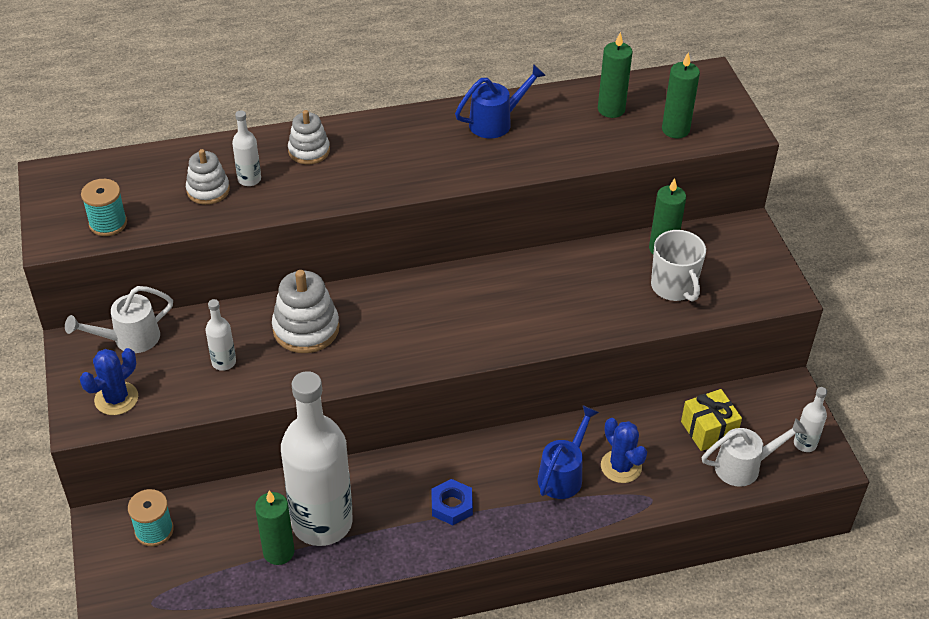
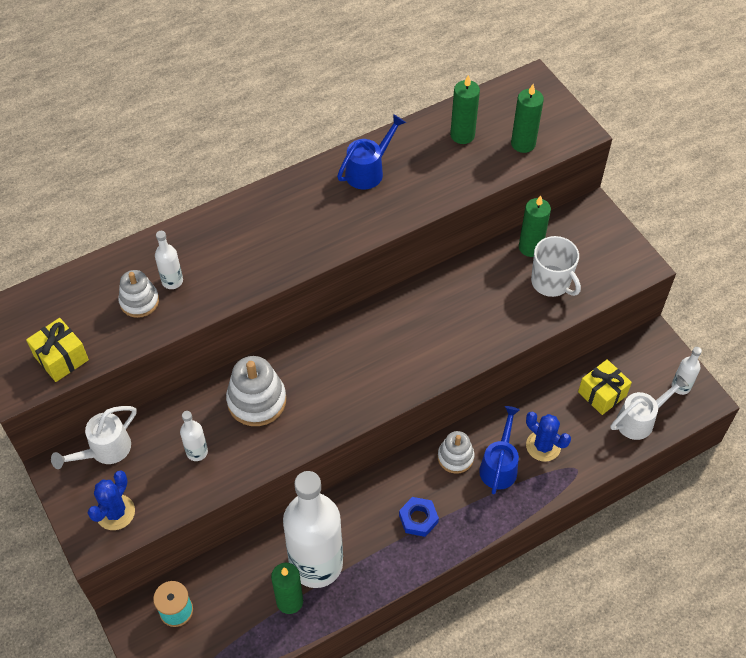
camera: 15 degrees left, 10 degrees up
(108, 223) = (61, 358): turquoise spool -> yellow gift
(309, 151) = (215, 239): white stacking toy -> white stacking toy (455, 457)

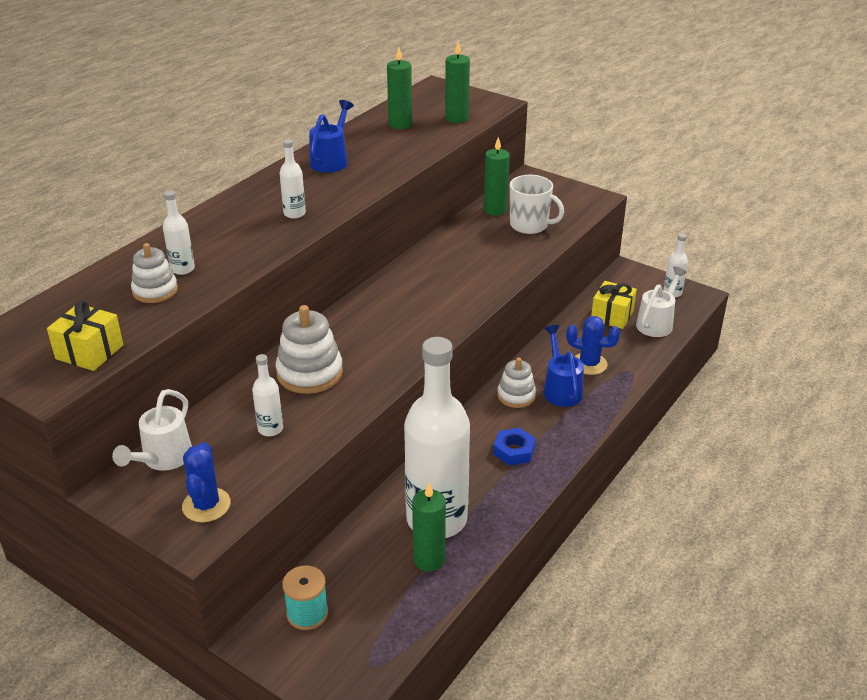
camera: 25 degrees left, 20 degrees down
(298, 239) = (294, 213): none -> white bottle

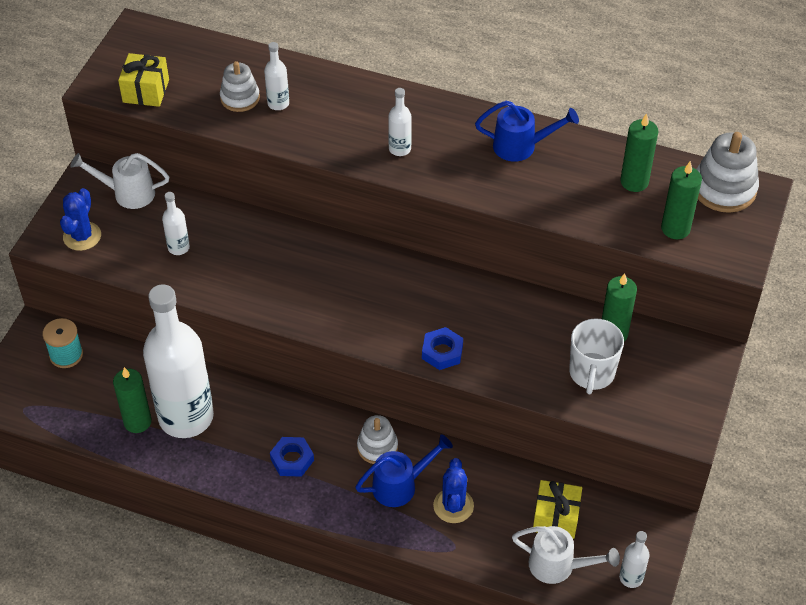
camera: 75 degrees right, 15 degrees up
(206, 505) = (82, 236): blue cactus -> blue cactus turned 60 degrees counterclockwise
(310, 373) = (260, 252): white stacking toy -> white stacking toy (724, 189)
(481, 288) = (442, 352): none -> blue nut

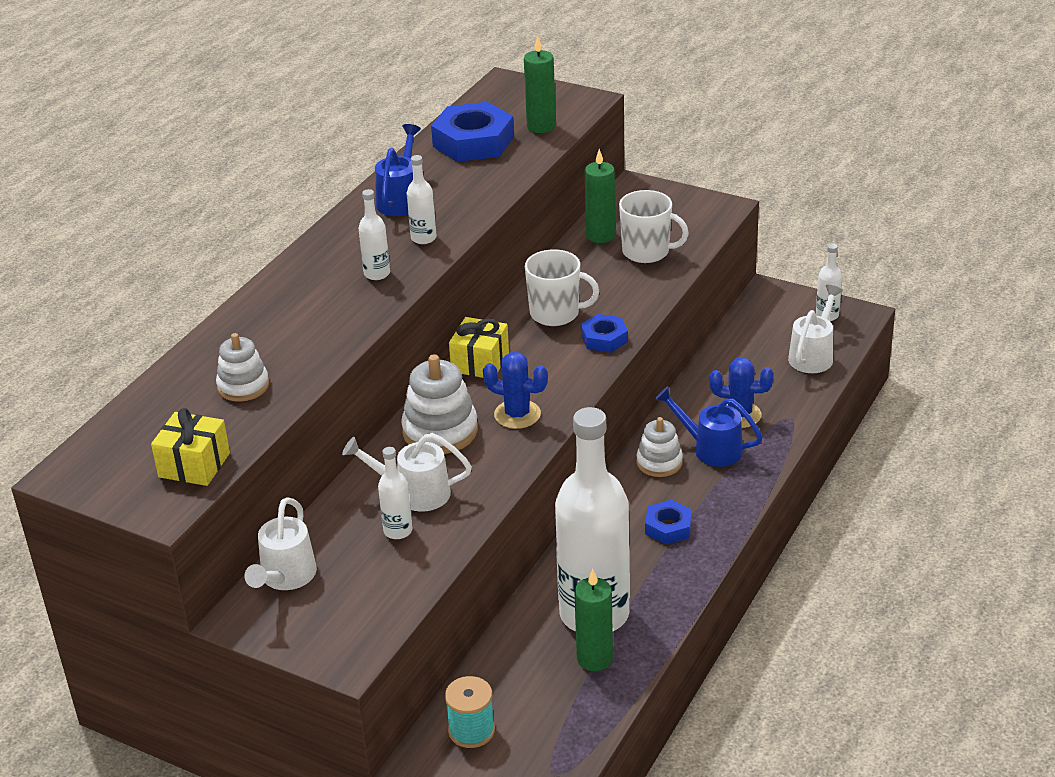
camera: 80 degrees left, 15 degrees down
(82, 236) = (350, 621): blue cactus -> blue cactus (517, 414)
(222, 251) = (414, 493): none -> white watering can
(278, 103) = (266, 356): white bottle -> white bottle (423, 238)
(400, 485) = (711, 449): blue watering can -> blue watering can turned 45 degrees counterclockwise
(476, 313) = (556, 313): none -> white mug
(556, 517) = (758, 352): yellow gift -> yellow gift (480, 362)
(634, 182) = (473, 141): green candle -> blue nut
(724, 189) = (497, 98): white stacking toy -> white stacking toy (440, 431)

